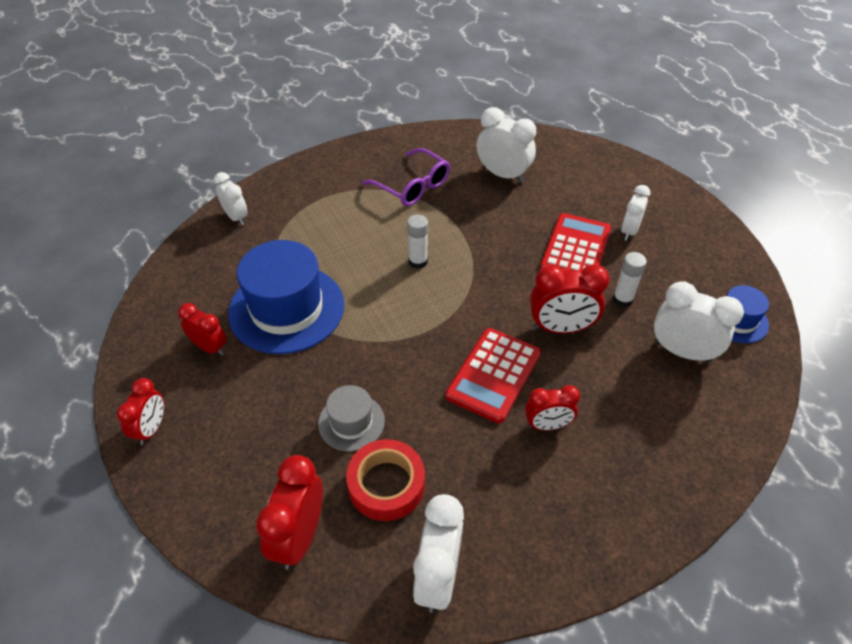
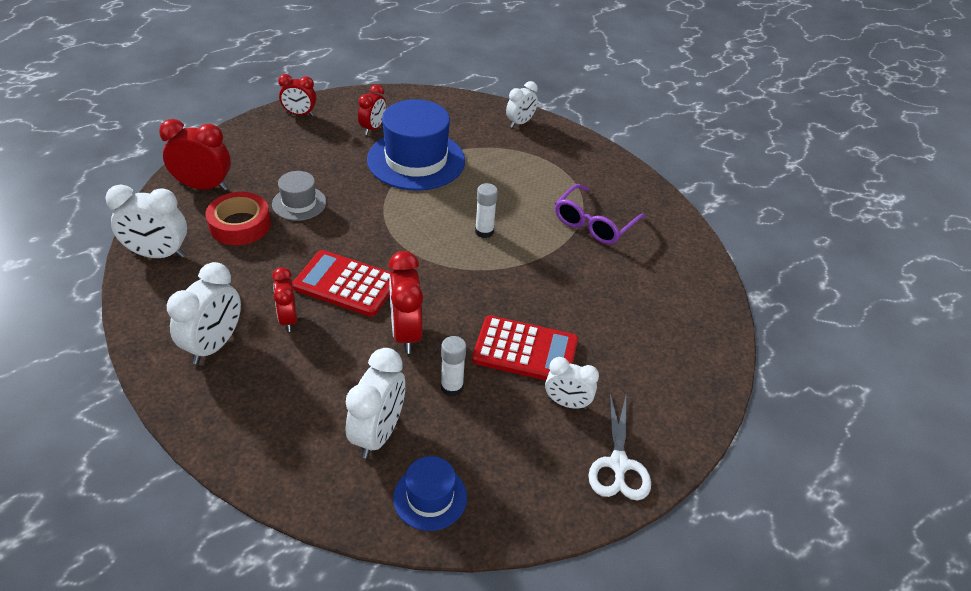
camera: 80 degrees right, 5 degrees down
(503, 175) = (636, 292): white clock -> white clock (214, 345)
(682, 212) = (618, 464): none -> white scissors

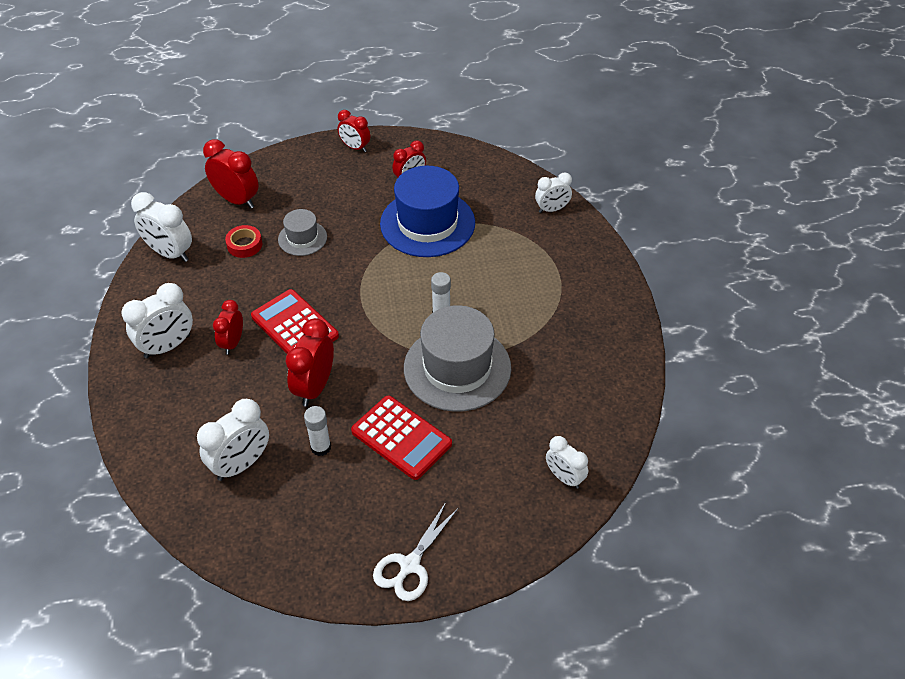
camera: 30 degrees right, 5 degrees up
(240, 225) = (244, 245): red tape -> red tape, size x0.65
(430, 497) = (247, 530): blue hat -> none
(532, 273) = (457, 368): none -> grey hat
(567, 403) = (404, 497): white clock -> white clock (564, 477)
(594, 223) = (549, 337): purple glasses -> none

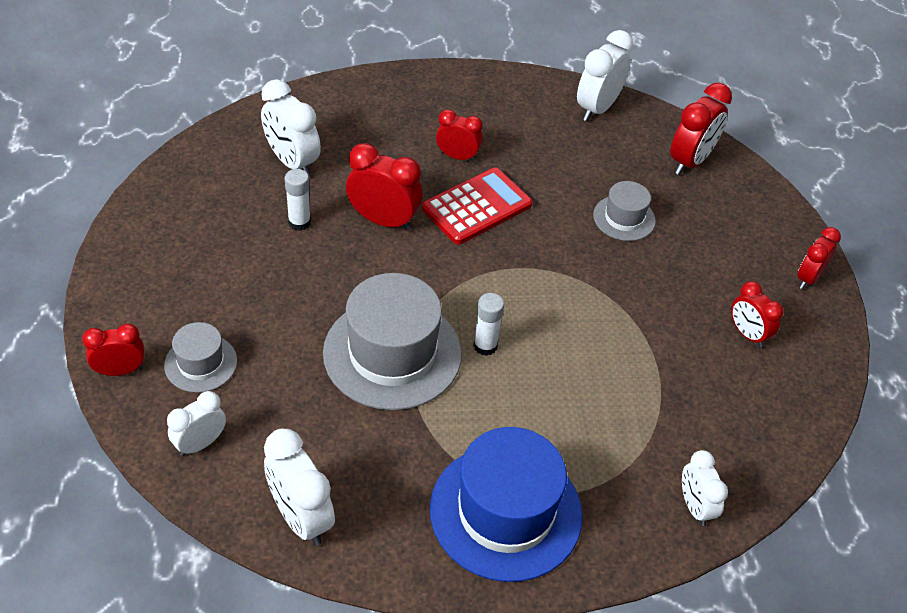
camera: 90 degrees right, 0 degrees up
(167, 346) = (458, 109): white clock -> white clock (301, 517)
(244, 245) = (611, 167): red tape -> none
(401, 438) = (297, 291): red calculator -> none
(410, 565) = (130, 285): white scissors -> none
(427, 223) = (656, 346): blue hat -> blue hat (505, 511)
(488, 492) = (201, 363): none -> grey hat
(505, 550) = (120, 370): none -> red clock

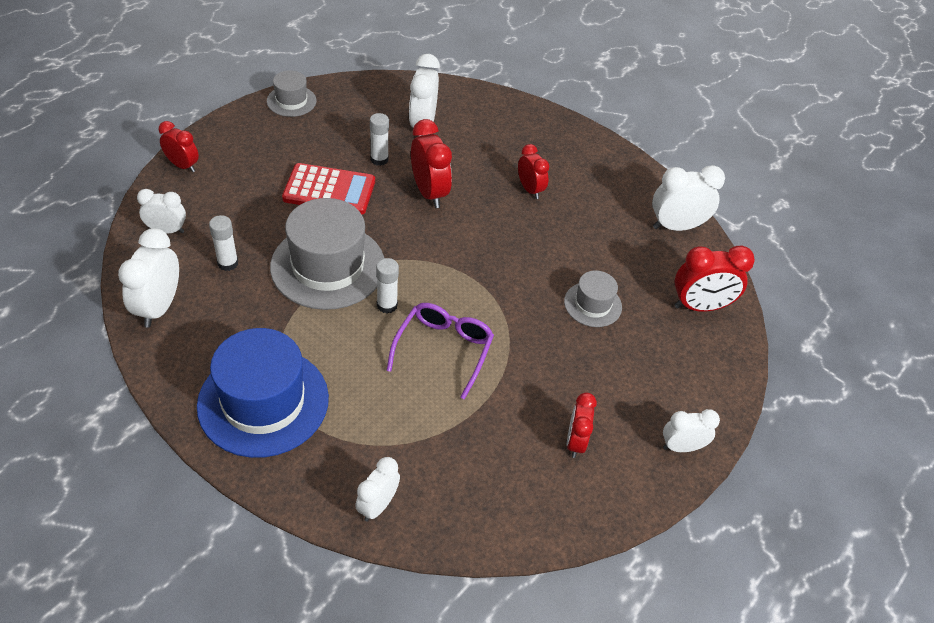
camera: 45 degrees right, 0 degrees up
(201, 363) = (224, 192): grey hat -> grey hat (291, 101)
(303, 424) = (228, 263): none -> white glue stick
(477, 207) = (499, 226): red calculator -> red calculator (329, 190)
(575, 345) = (443, 350): none -> purple glasses
(808, 278) = (681, 447): red clock -> white clock

